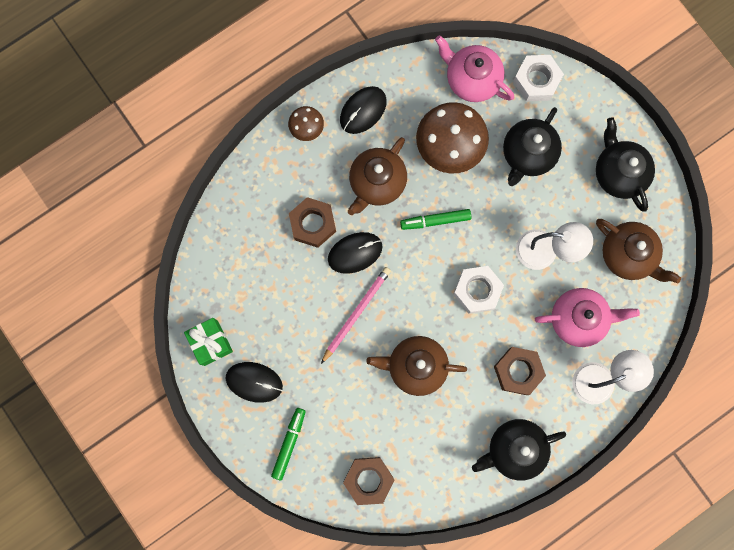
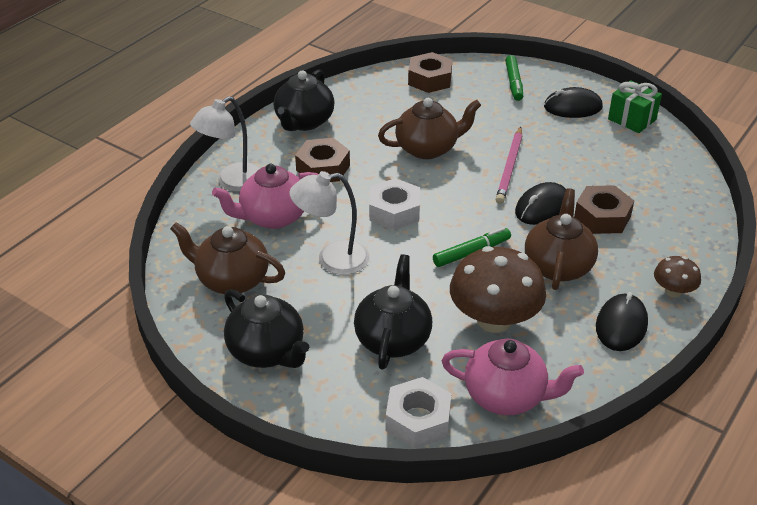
camera: 160 degrees right, 40 degrees down
(514, 449) = (304, 122): black teapot -> black teapot turned 150 degrees clockwise

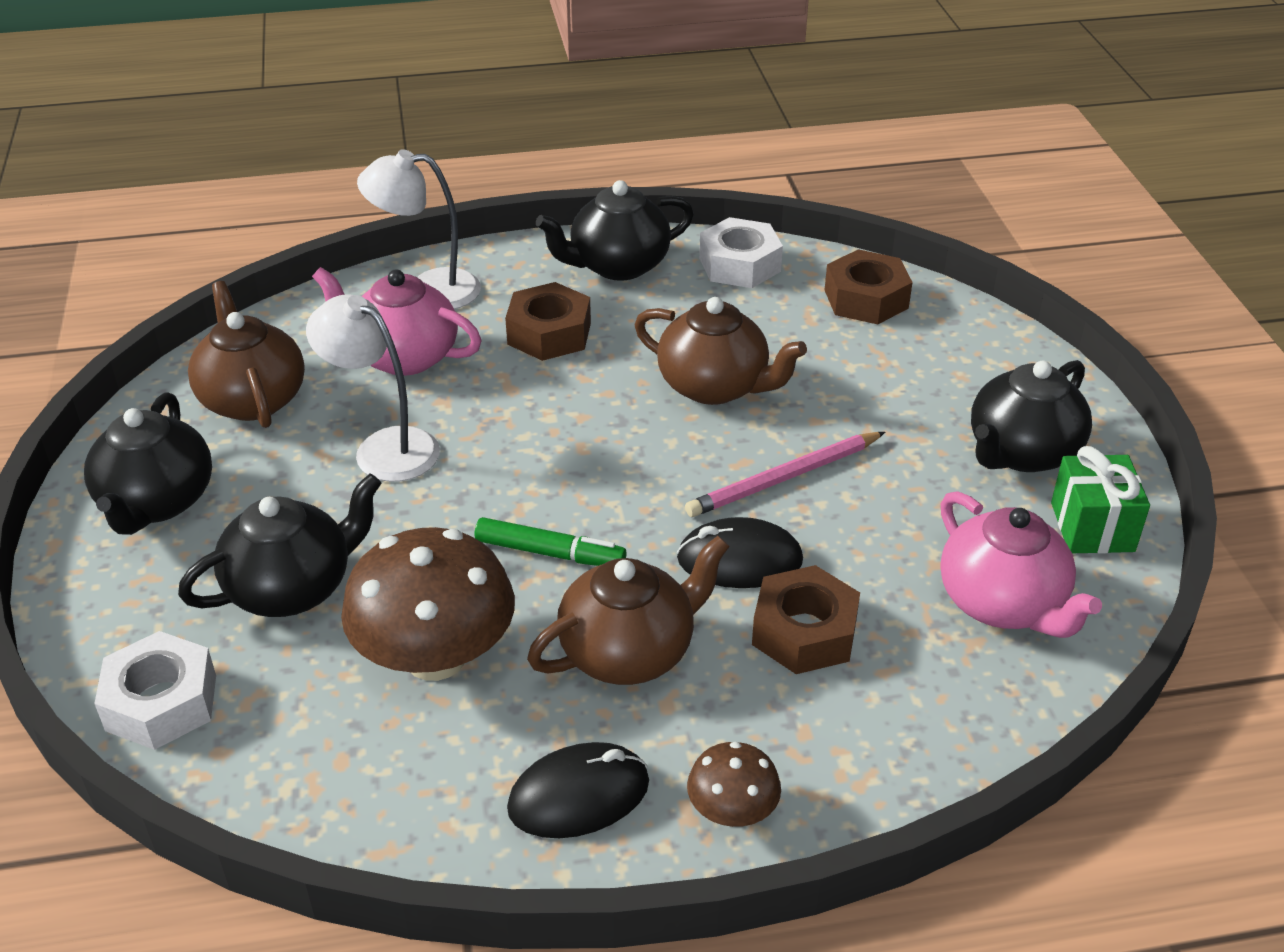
camera: 45 degrees right, 0 degrees up
(394, 211) = (543, 438): white nut -> white nut (739, 265)
(506, 396) = (292, 760): pink teapot -> pink teapot (1003, 604)
(513, 83) = (984, 368): green marker -> none
(573, 107) = (1021, 453): black mouse -> black teapot

